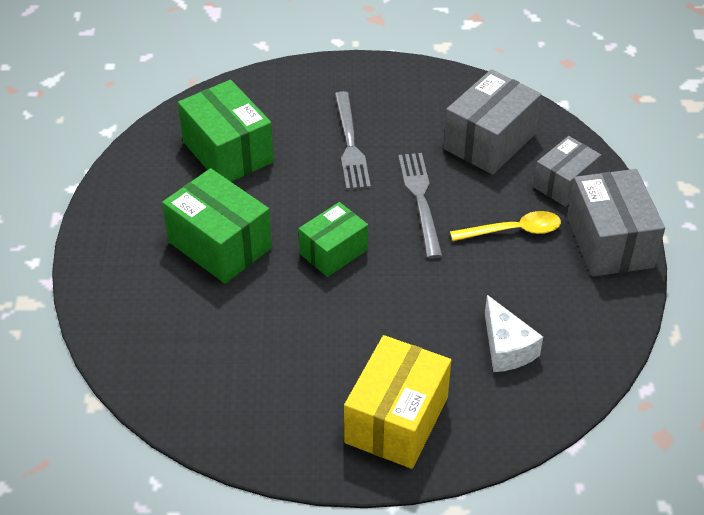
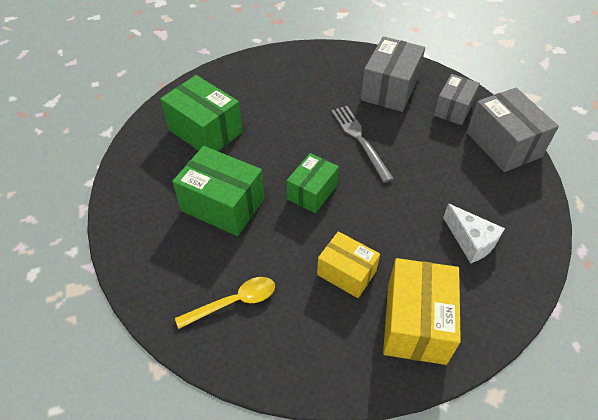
camera: 15 degrees left, 5 degrees up
(338, 350) = (346, 273): none -> yellow box
(350, 144) = (293, 109): grey fork -> none
(513, 231) = (434, 149): yellow spoon -> yellow spoon (234, 302)

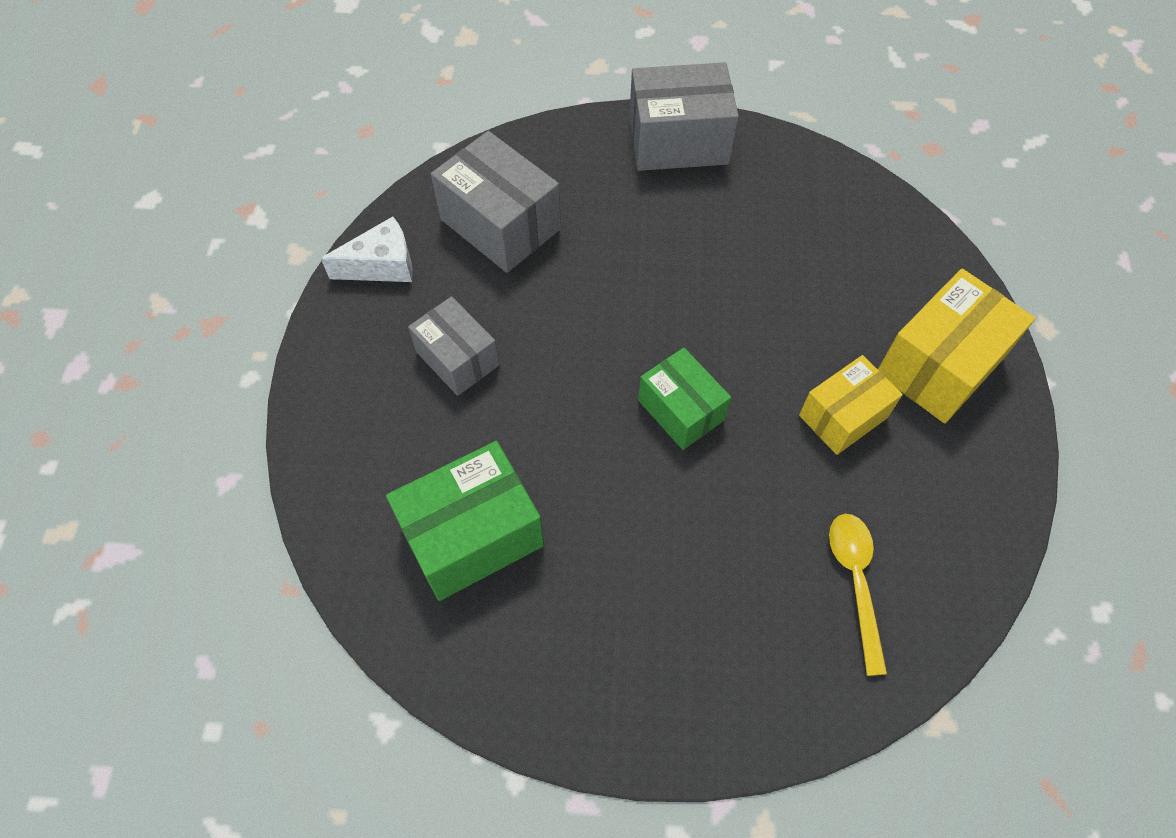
camera: 70 degrees left, 10 degrees up
(223, 205) = (661, 550): green box -> none
(360, 140) = (597, 307): grey fork -> none
(416, 323) = (939, 365): yellow box -> yellow box turned 75 degrees counterclockwise
(453, 109) = (583, 165): grey box -> grey box (457, 358)
(471, 241) = (832, 252): white cheese -> white cheese (382, 265)

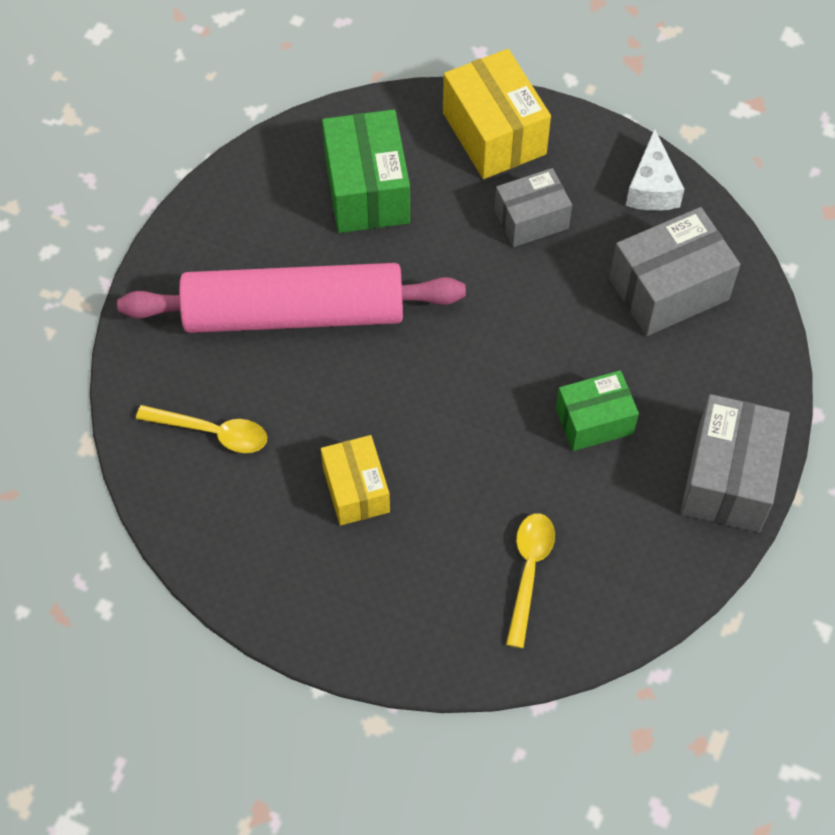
camera: 110 degrees right, 0 degrees up
(669, 554) = (294, 312): none -> pink rolling pin
(680, 410) = (414, 366): green box -> green box (594, 421)
(842, 254) = (529, 571): none -> yellow spoon
(939, 365) = (372, 597): yellow box -> yellow box (494, 133)

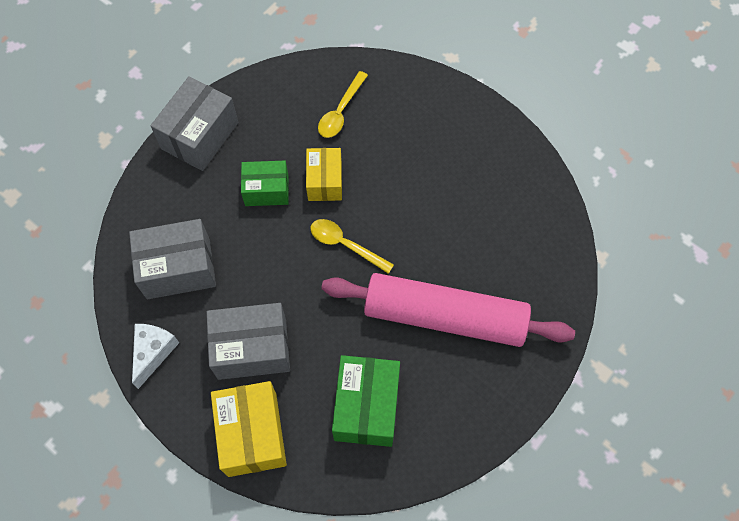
camera: 165 degrees left, 5 degrees up
(212, 432) = (516, 243): yellow spoon -> yellow spoon (345, 244)
(356, 490) = (431, 183): yellow box -> yellow box (324, 181)
(531, 219) = (252, 349): grey box -> grey box, size x1.54

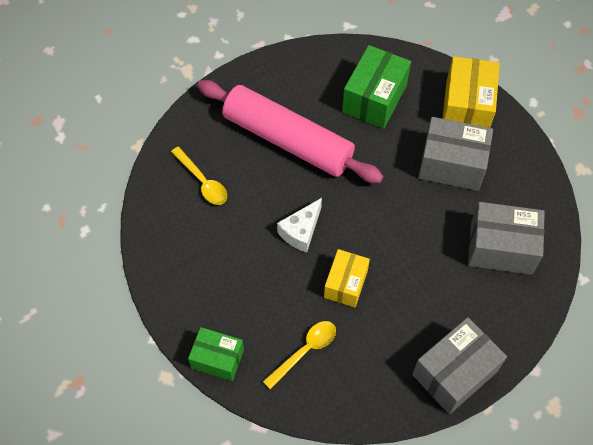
camera: 160 degrees left, 5 degrees down
(153, 352) = (534, 187): white cheese -> white cheese (301, 231)
(266, 190) = (403, 293): green box -> green box (217, 359)
(345, 244) = (347, 221): yellow spoon -> yellow spoon (203, 182)

